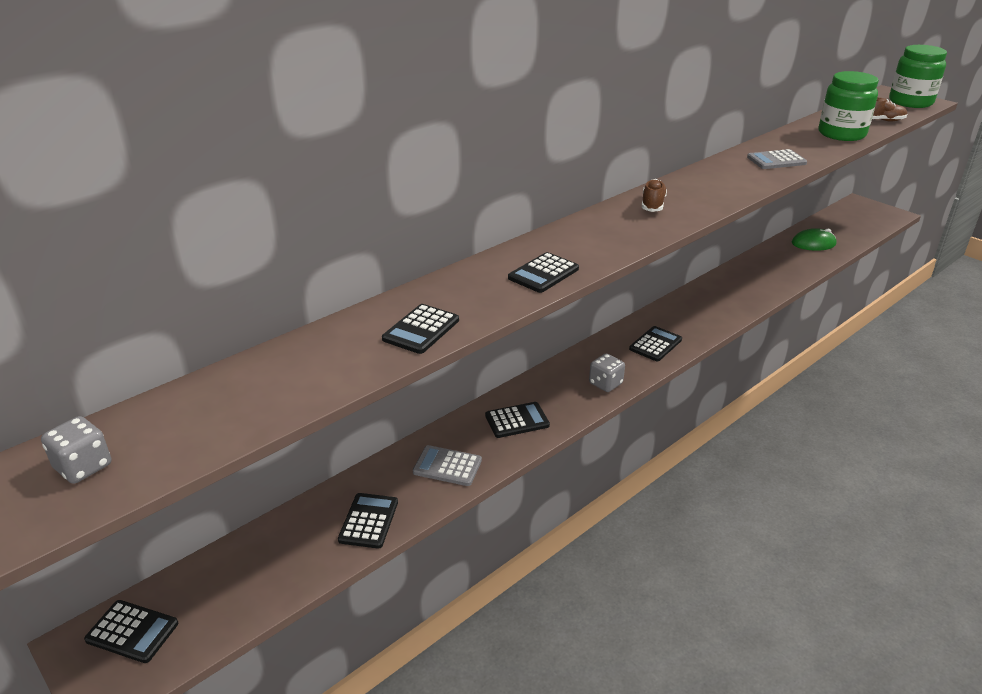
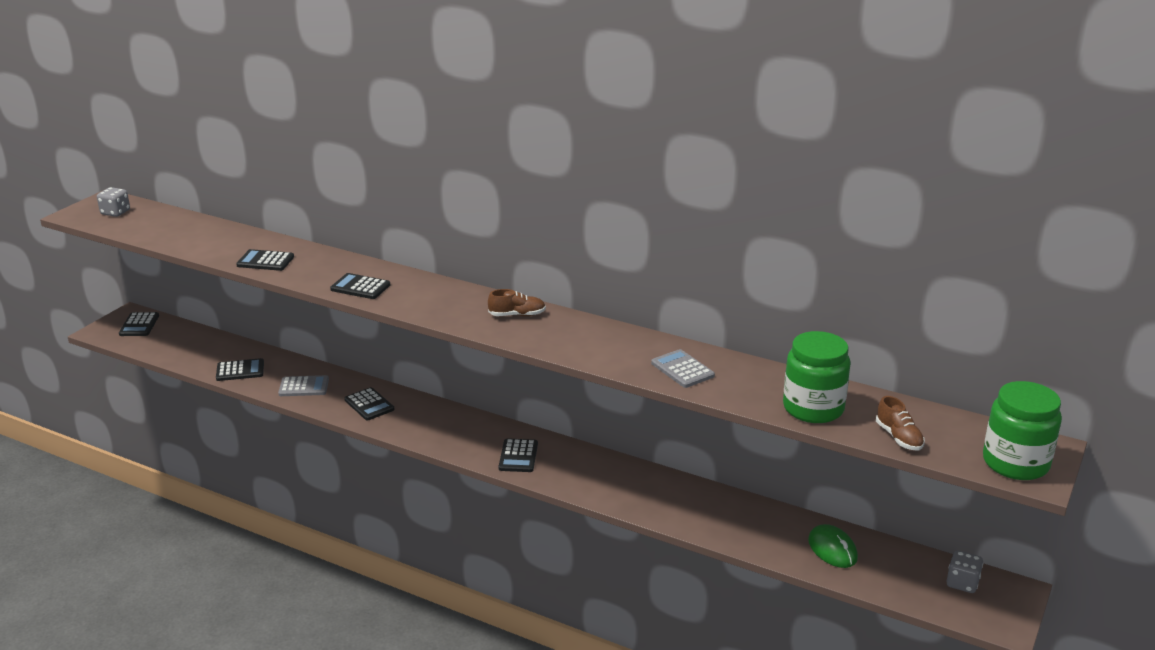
camera: 70 degrees right, 5 degrees down
(447, 466) = (304, 387): grey calculator -> grey calculator turned 90 degrees clockwise
(605, 383) = (439, 438): grey dice -> grey dice (962, 583)
(655, 344) = (518, 456): black calculator -> black calculator turned 75 degrees clockwise

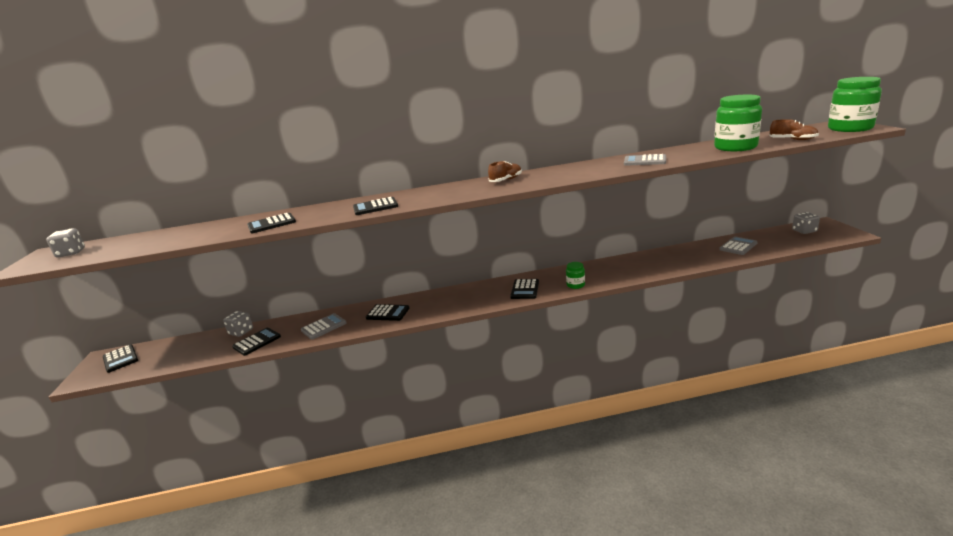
camera: 35 degrees left, 5 degrees down
(242, 350) = (241, 332): none -> grey dice
(518, 456) = (525, 289): black calculator -> black calculator turned 45 degrees clockwise
(571, 483) = (575, 285): none -> green jar
(832, 549) = (738, 246): green mouse -> grey calculator

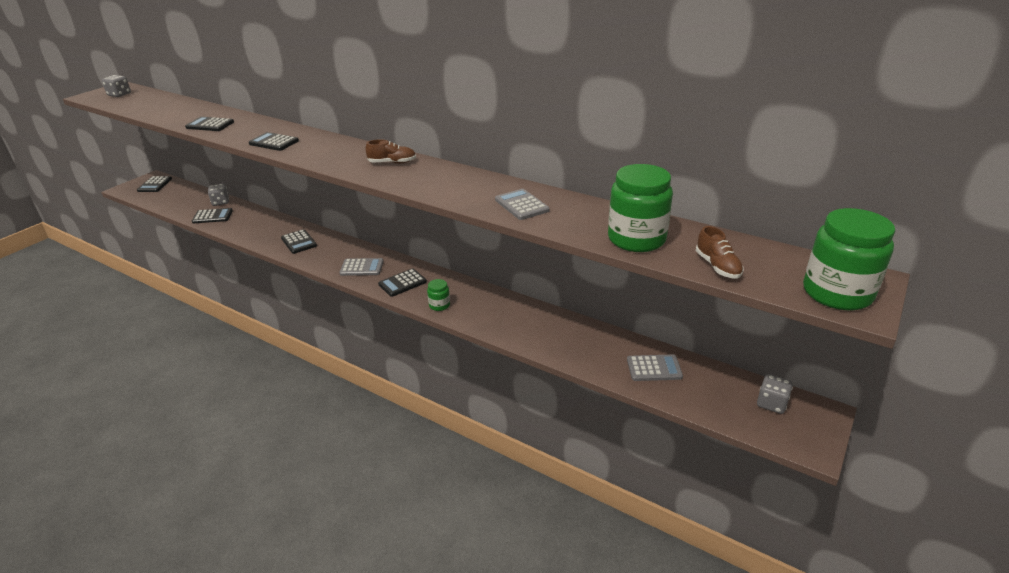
camera: 40 degrees right, 10 degrees up
(324, 327) = (254, 228): grey calculator -> grey calculator (362, 267)

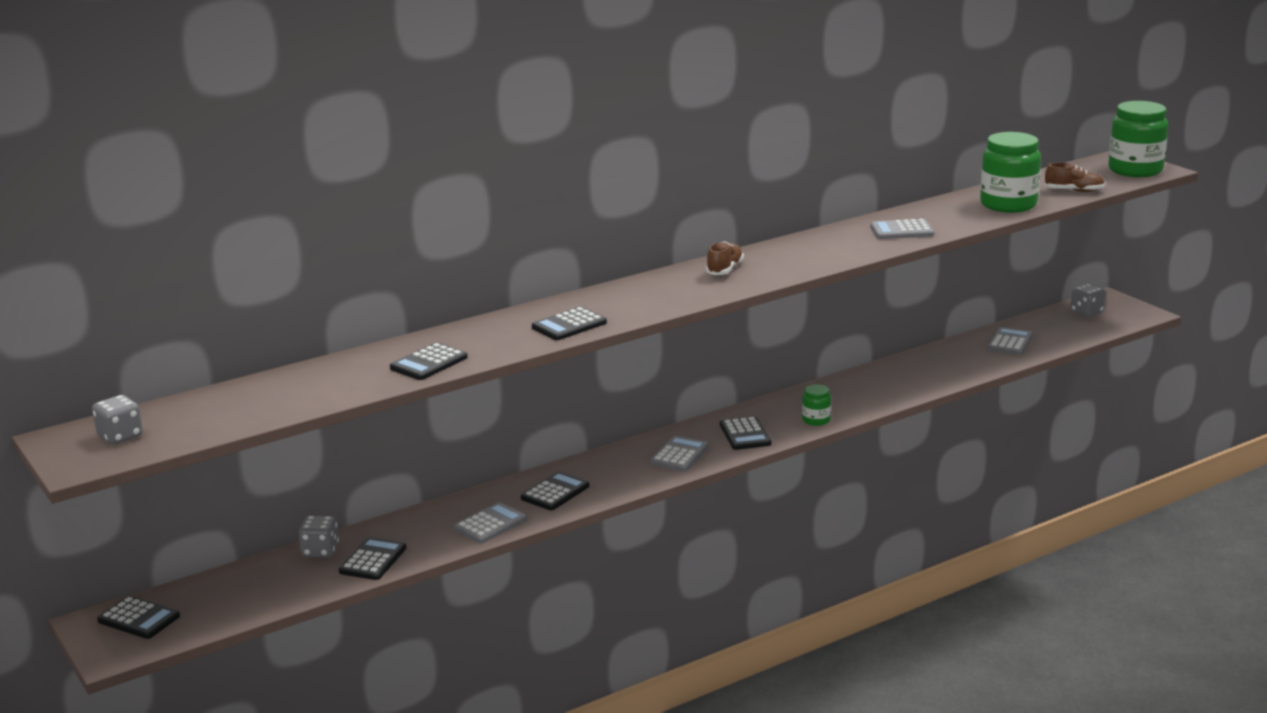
camera: 65 degrees left, 10 degrees down
(256, 234) = (490, 524): none -> grey calculator
(299, 242) = (555, 492): black calculator -> black calculator turned 45 degrees counterclockwise

